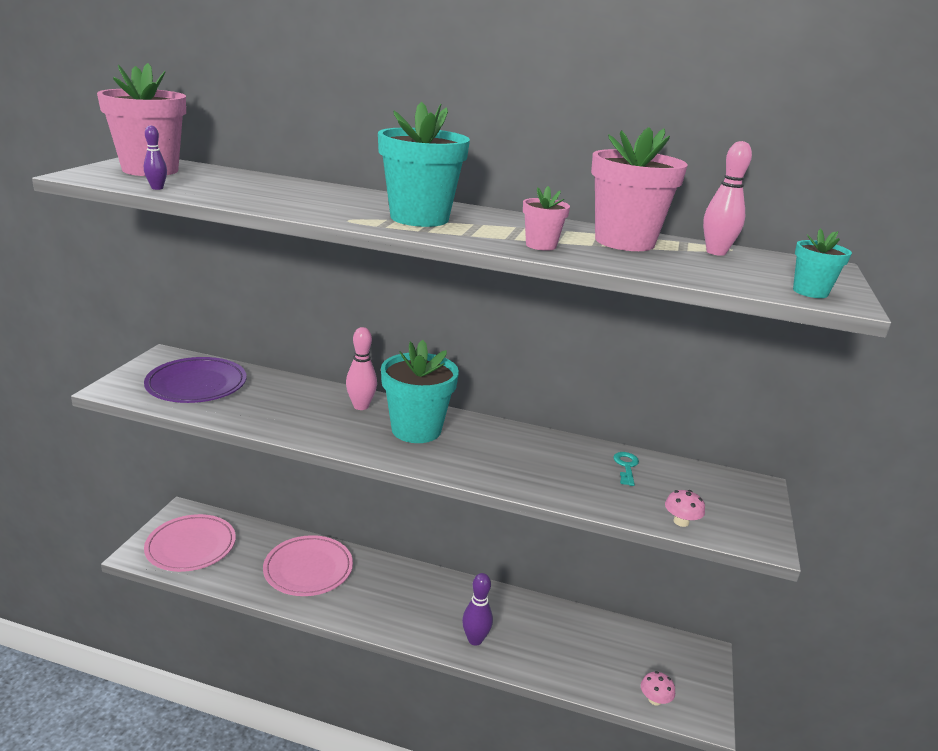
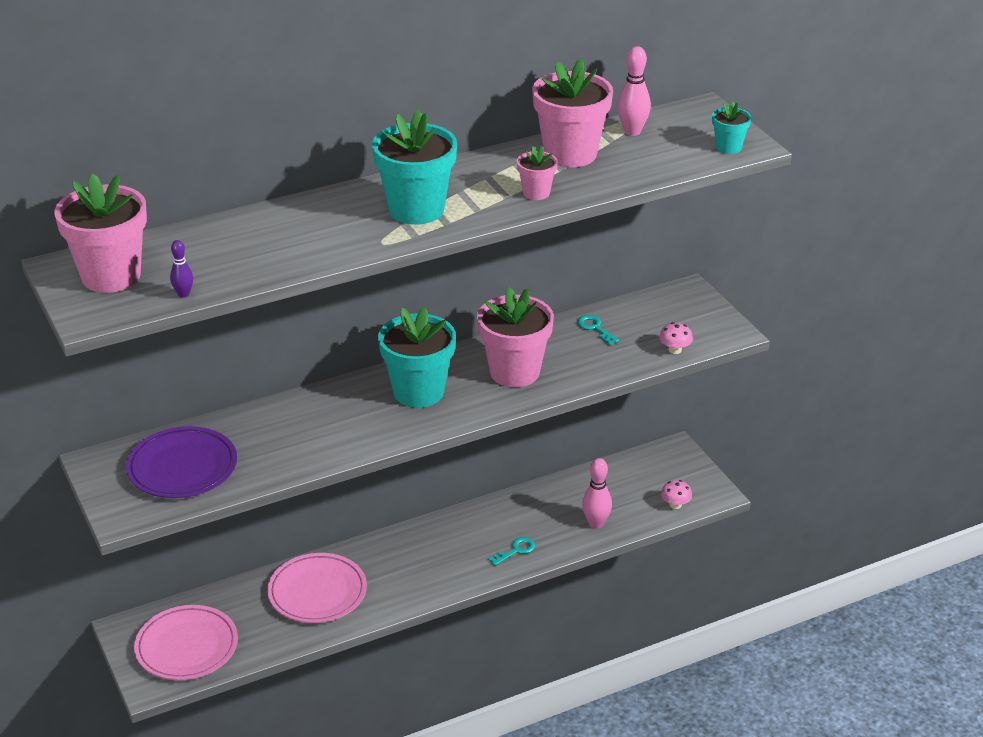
camera: 40 degrees left, 10 degrees up
(361, 406) = (345, 399): pink bowling pin -> pink bowling pin (596, 523)
(475, 639) = (516, 550): purple bowling pin -> turquoise key
(509, 458) = (514, 372): none -> pink flower pot

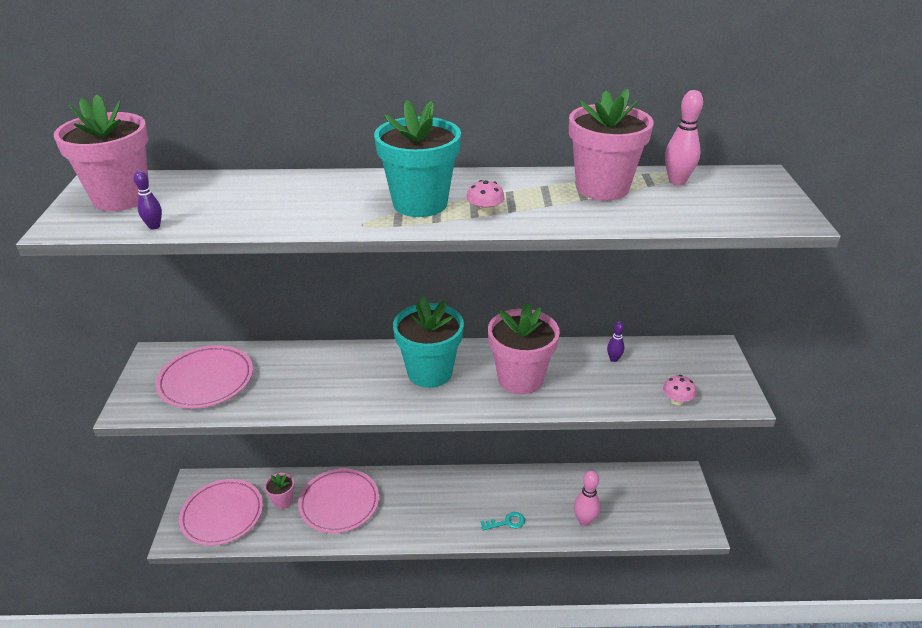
camera: 25 degrees right, 0 degrees up
(182, 467) = (206, 380): purple plate -> pink plate
(536, 193) = (543, 214): pink flower pot -> pink flower pot (283, 501)
(595, 328) = (613, 359): turquoise key -> purple bowling pin
(675, 505) = (660, 527): pink mushroom -> pink mushroom (485, 212)
(728, 147) = (770, 215): turquoise flower pot -> none

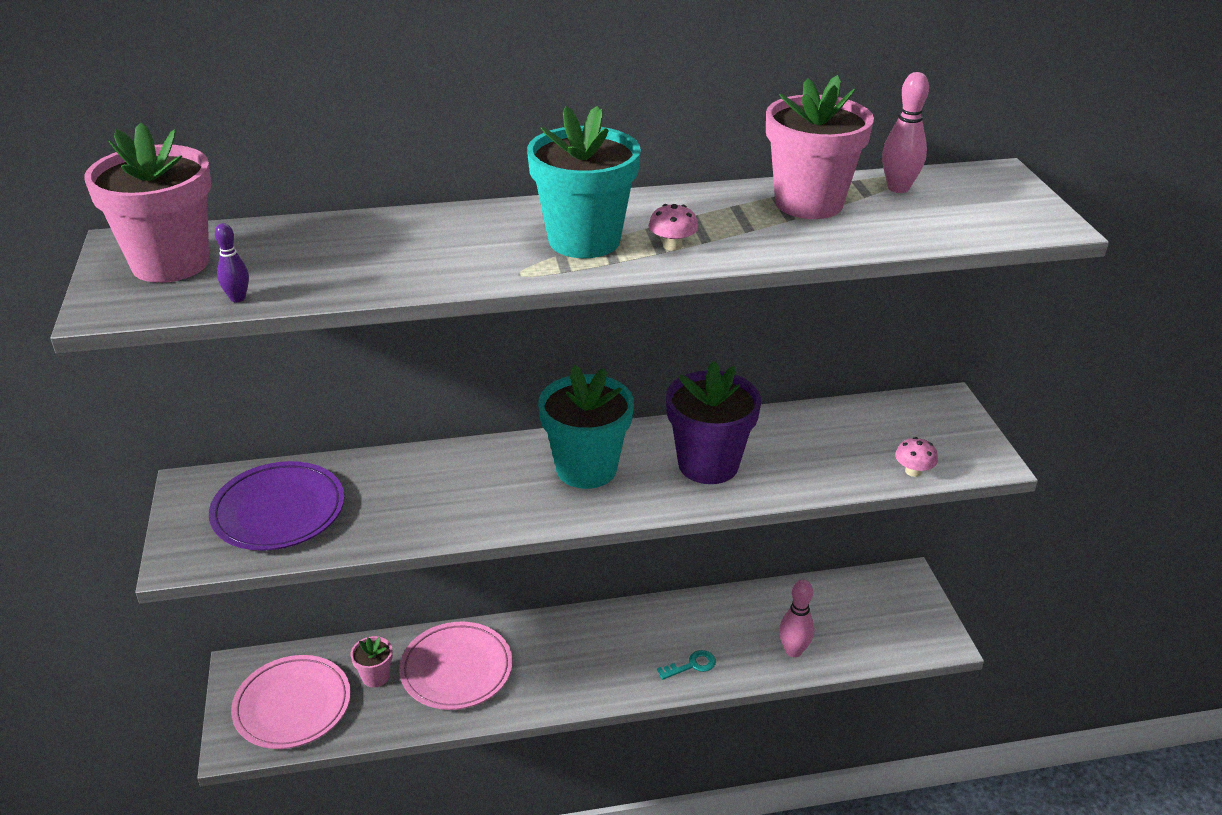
camera: 10 degrees left, 0 degrees up
(206, 380) = (278, 511): pink plate -> purple plate
(520, 378) = (708, 464): pink flower pot -> purple flower pot
(613, 359) = (822, 427): purple bowling pin -> none

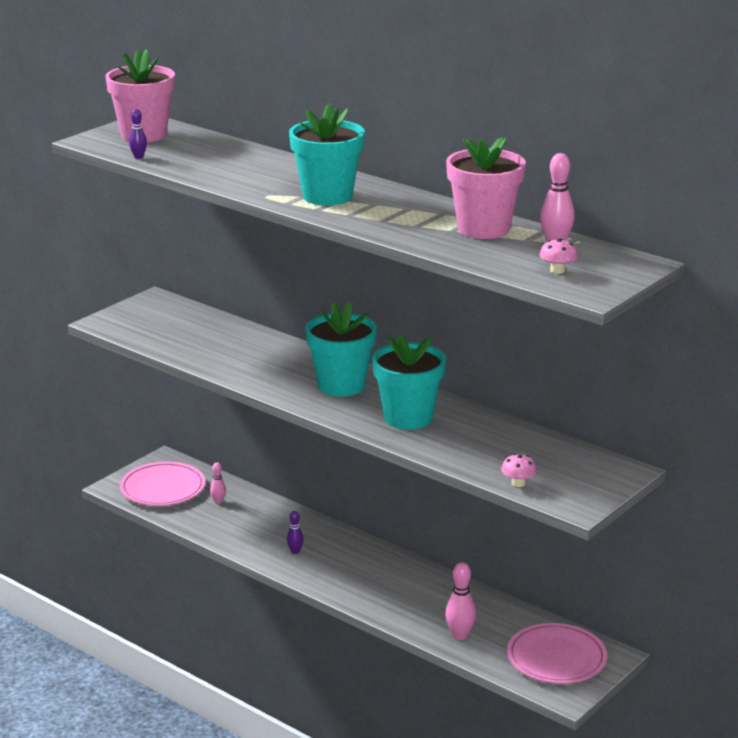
camera: 50 degrees right, 10 degrees down
(278, 511) = (171, 326): purple plate -> none
(375, 676) = (218, 501): pink flower pot -> pink bowling pin
(456, 669) = (261, 523): pink plate -> pink plate (556, 658)
(535, 675) = (295, 551): none -> purple bowling pin
(672, 245) = (362, 215): pink mushroom -> pink mushroom (557, 270)
(692, 665) = (387, 602): turquoise key -> none
(708, 464) = (408, 418): purple flower pot -> turquoise flower pot

